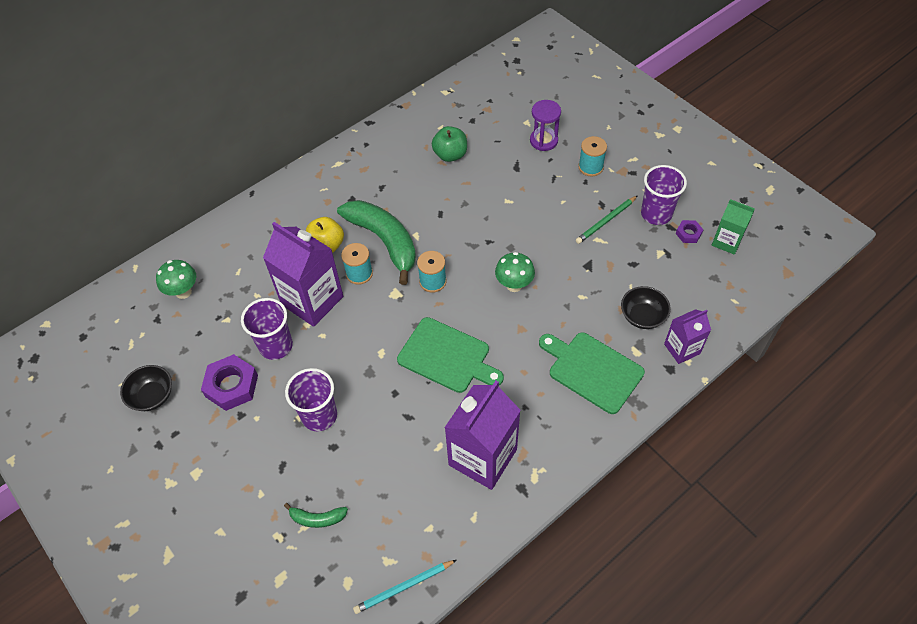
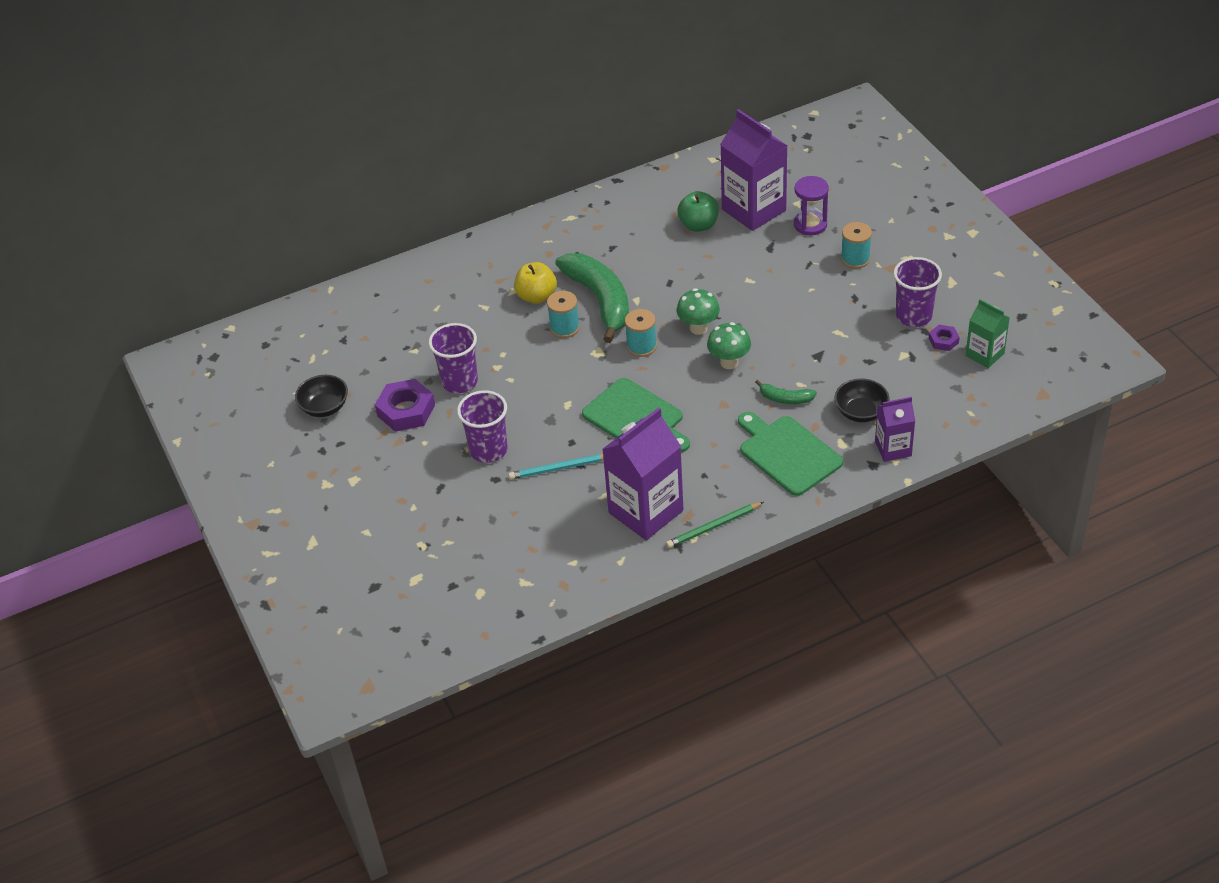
camera: 15 degrees right, 10 degrees down
(183, 292) = (375, 318): green mushroom -> green mushroom (698, 328)
(312, 300) = (508, 346): purple carton -> purple carton (753, 210)
(317, 518) = (464, 536): green banana -> green banana (785, 398)
(403, 587) = (533, 605): turquoise pencil -> turquoise pencil (559, 468)
(606, 221) = (853, 315): green pencil -> green pencil (713, 527)

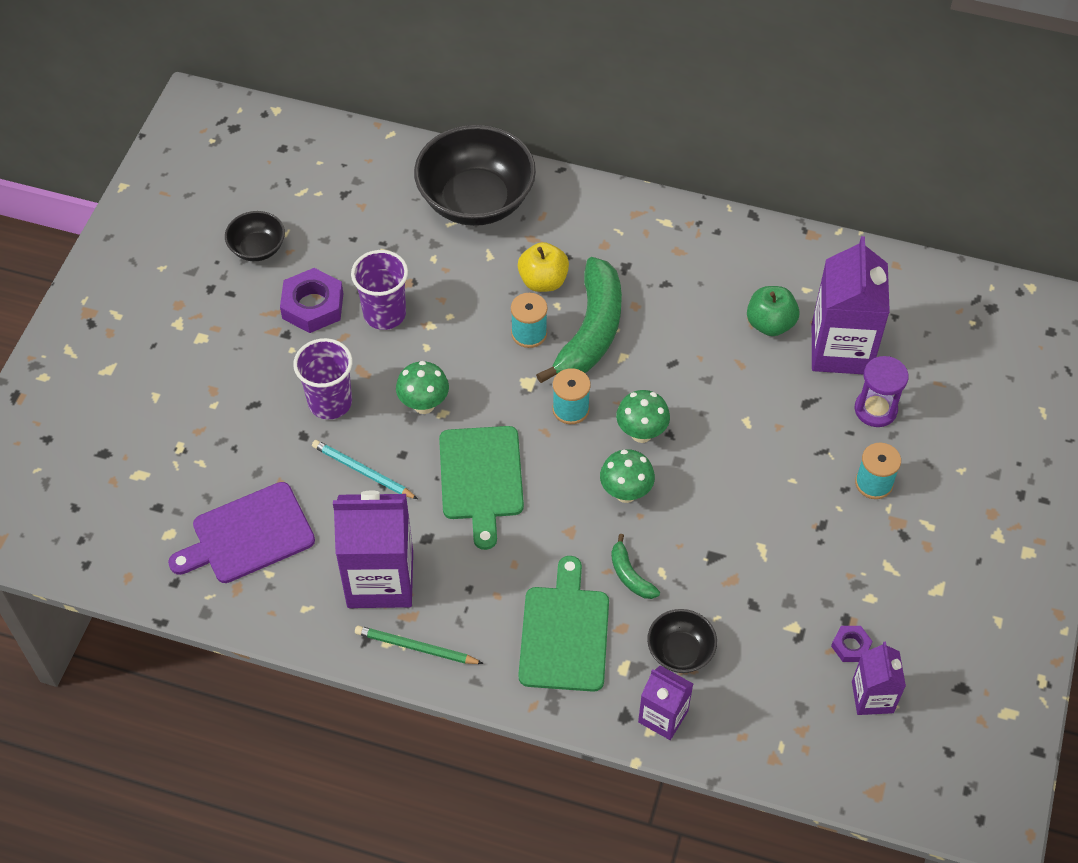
camera: 40 degrees right, 10 degrees up
(436, 285) = (476, 200): none -> black bowl
(532, 554) = (248, 535): none -> purple cutting board
(550, 408) = (424, 404): none -> green mushroom
(913, 316) = (854, 594): purple cup -> none
(984, 354) = (872, 697): green carton -> purple carton

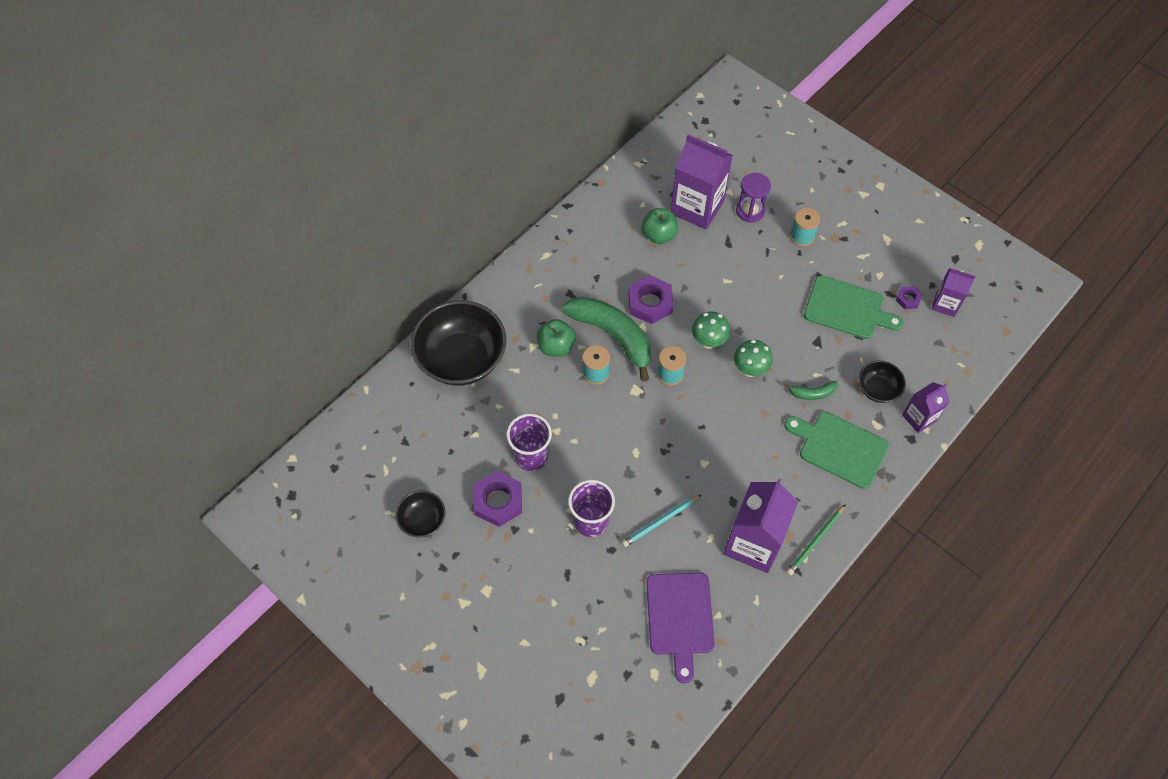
camera: 65 degrees left, 5 degrees up
(424, 404) = (623, 461): green mushroom -> none
(481, 478) = (700, 449): green cutting board -> green cutting board (847, 309)
(543, 281) = (556, 346): yellow apple -> green apple
(661, 351) = (650, 303): none -> purple nut

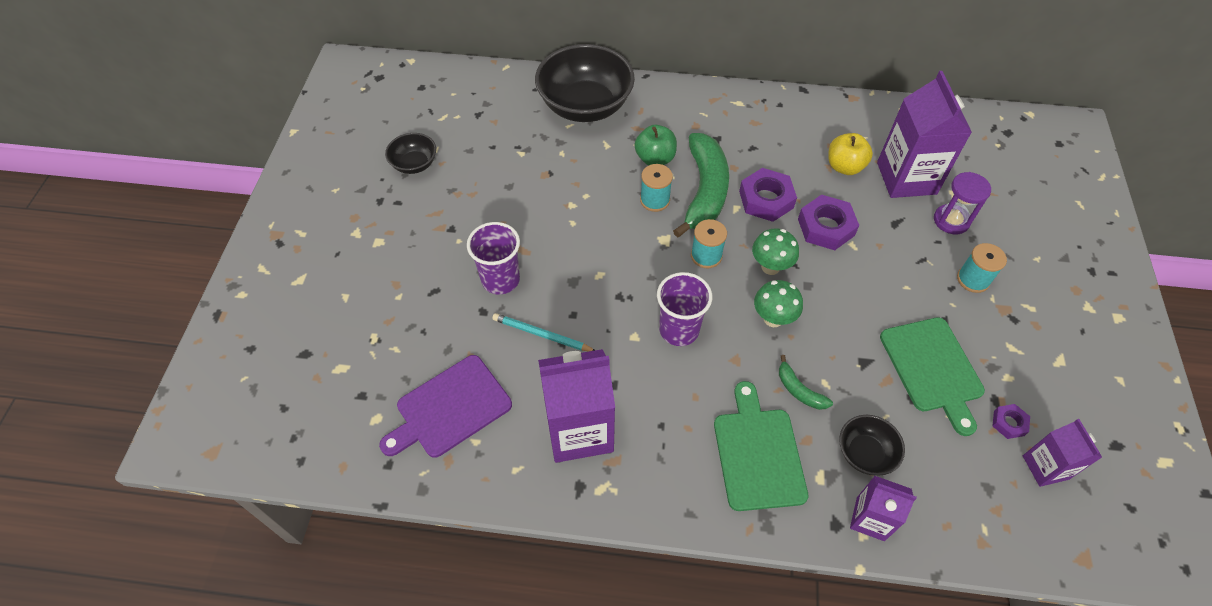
camera: 55 degrees right, 5 degrees down
(498, 501) = (469, 203): purple nut -> purple nut (826, 227)
(531, 456) = (531, 201): purple cup -> purple cup (679, 330)
(659, 235) = (844, 167): green apple -> yellow apple
(815, 541) = (627, 490): green pencil -> none

